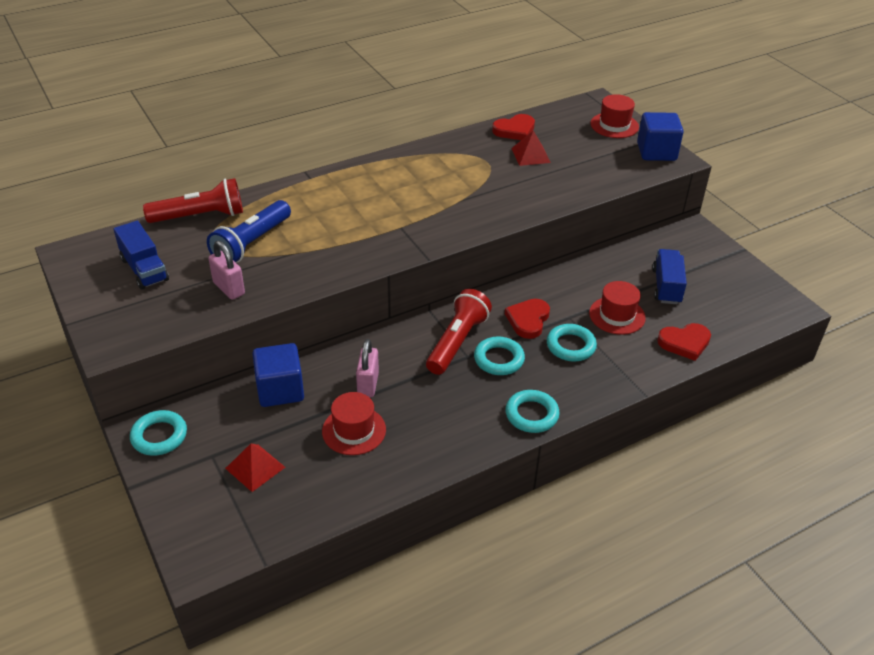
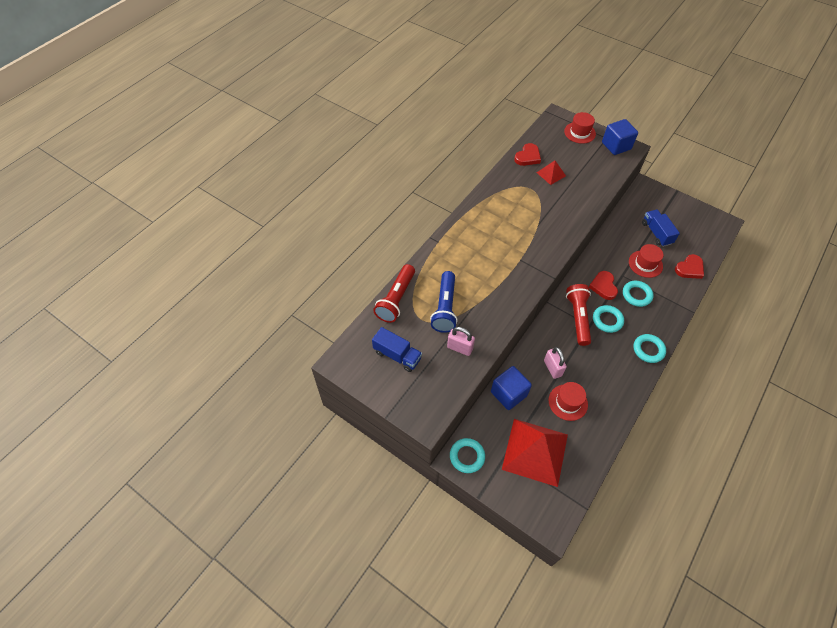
camera: 25 degrees left, 15 degrees up
(200, 216) = (396, 299): red flashlight -> red flashlight turned 150 degrees clockwise
(255, 467) = (535, 451): red pyramid -> red pyramid, size x2.13

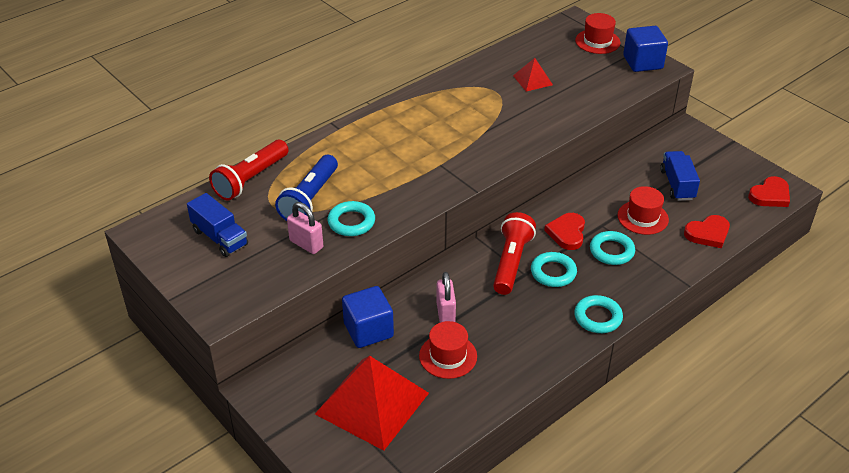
camera: 15 degrees right, 15 degrees down
(467, 456) = (274, 389): turquoise ring -> turquoise ring (351, 222)
(527, 157) = (510, 57): red heart -> red heart (770, 195)

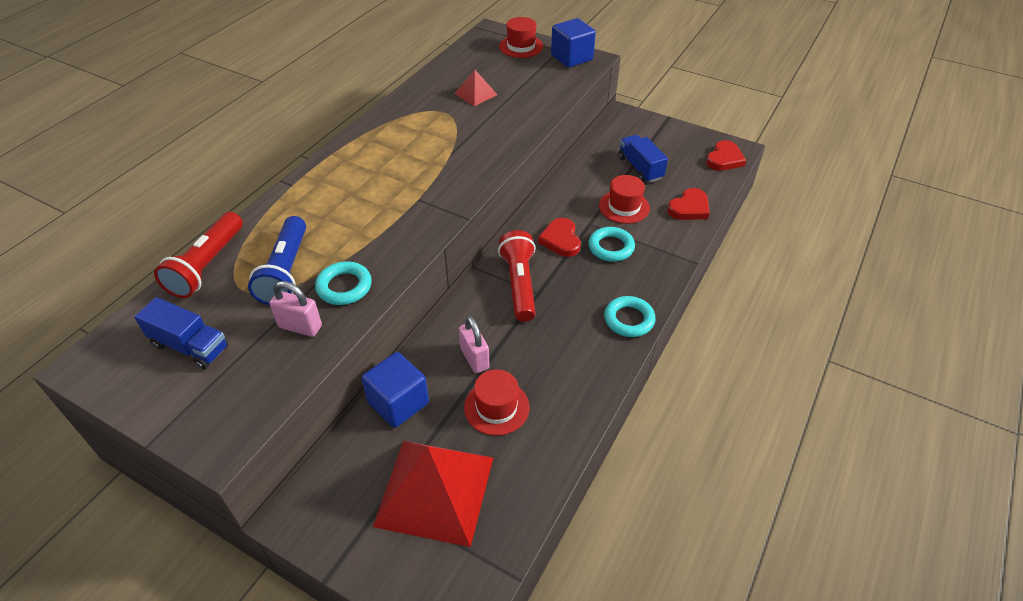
camera: 20 degrees left, 5 degrees up
(553, 272) = (565, 284): turquoise ring -> none

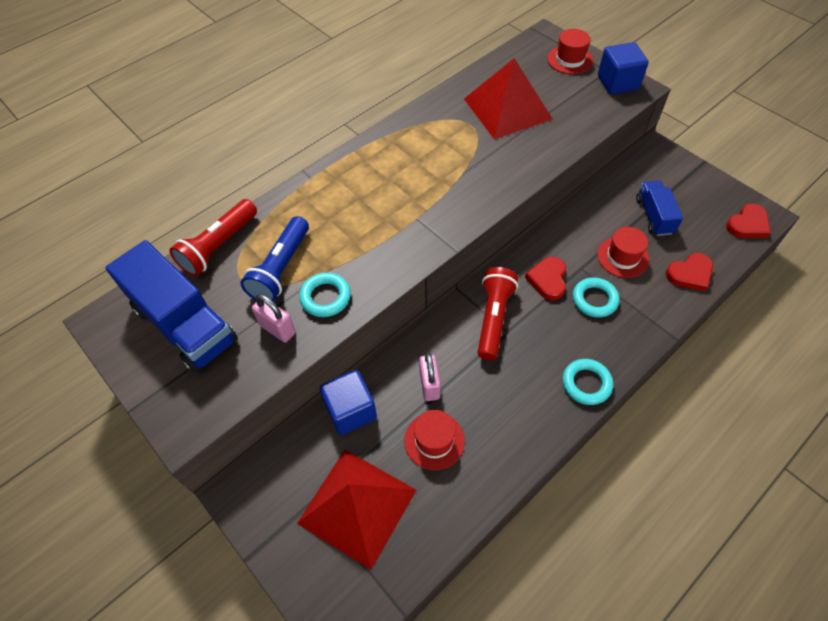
camera: 20 degrees right, 10 degrees up
(190, 346) = (185, 324): blue truck -> blue truck, size x1.78
(475, 94) = (507, 109): red pyramid -> red pyramid, size x2.13

